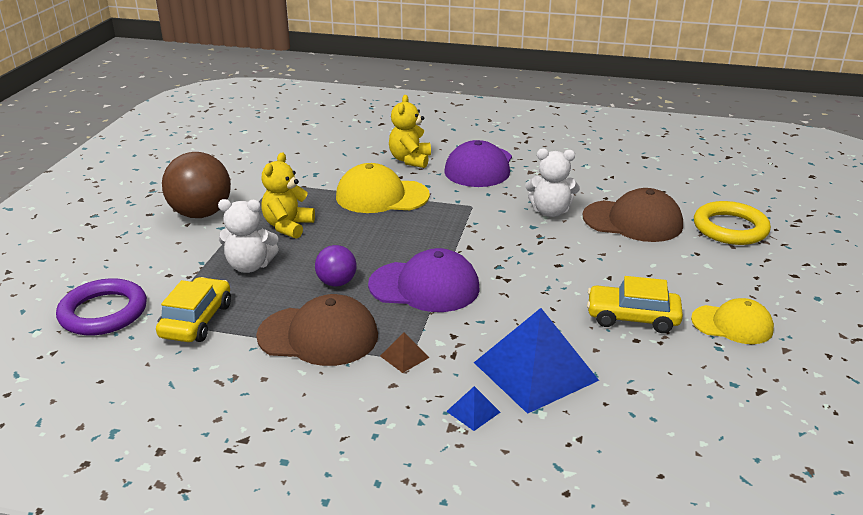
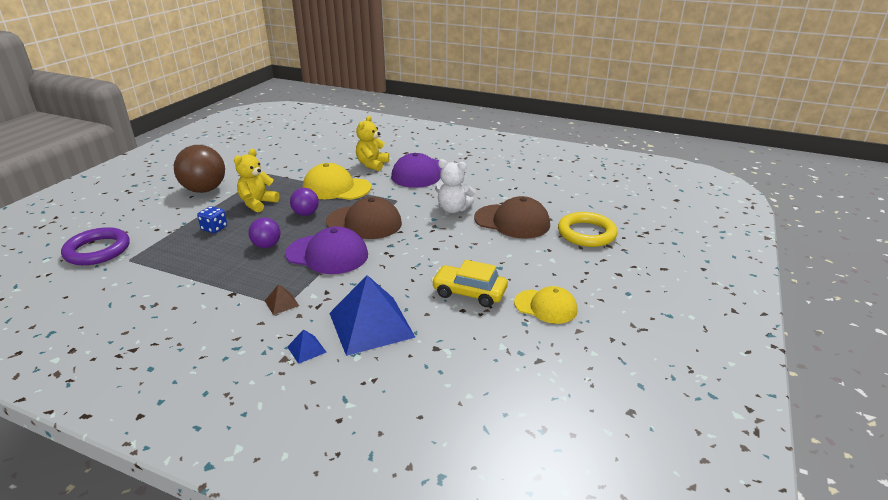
camera: 10 degrees right, 0 degrees up
(196, 320) = (155, 262): yellow car -> none
(250, 266) = (214, 228): white teddy bear -> blue dice
(318, 336) = (230, 281): brown cap -> brown cap (364, 222)
(362, 235) = (306, 214): none -> purple ball

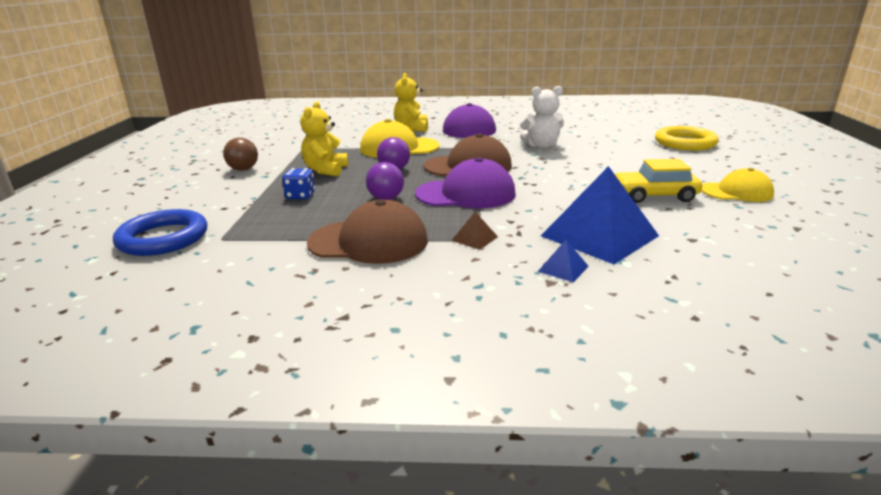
camera: 20 degrees left, 5 degrees down
(97, 250) = (163, 238): purple ring -> blue ring
(204, 190) = (243, 169): brown ball -> brown ball, size x0.55
(512, 221) = (609, 145): brown cap -> brown cap (369, 242)

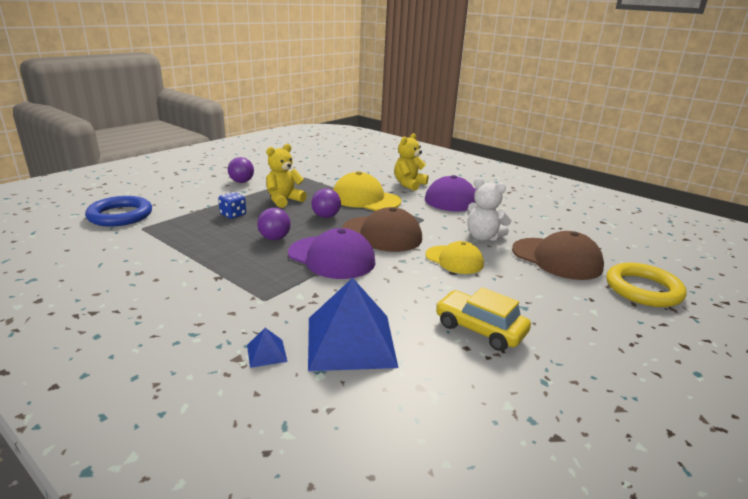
camera: 35 degrees right, 0 degrees up
(243, 169) = (241, 182): brown ball -> purple ball
(369, 242) = (202, 267): brown cap -> brown cap (556, 259)
(474, 238) = (263, 297): brown pyramid -> none
(736, 192) = (577, 366): yellow cap -> yellow cap (454, 260)

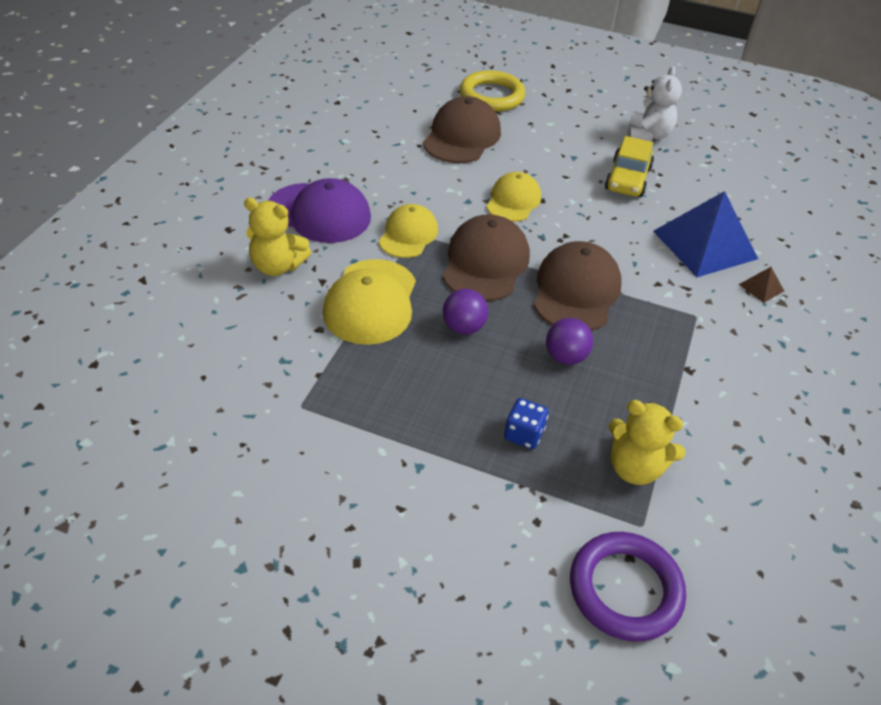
camera: 110 degrees left, 20 degrees up
(120, 215) = (625, 589): blue ring -> purple ring
(241, 182) = (373, 492): purple ball -> none
(266, 353) = (761, 287): blue pyramid -> brown pyramid
(284, 200) = (430, 394): yellow teddy bear -> yellow teddy bear (635, 467)
(332, 257) = (576, 291): purple cap -> brown cap
(424, 217) = (408, 234): none -> yellow cap
(483, 237) = (440, 184): white teddy bear -> white teddy bear (648, 135)

